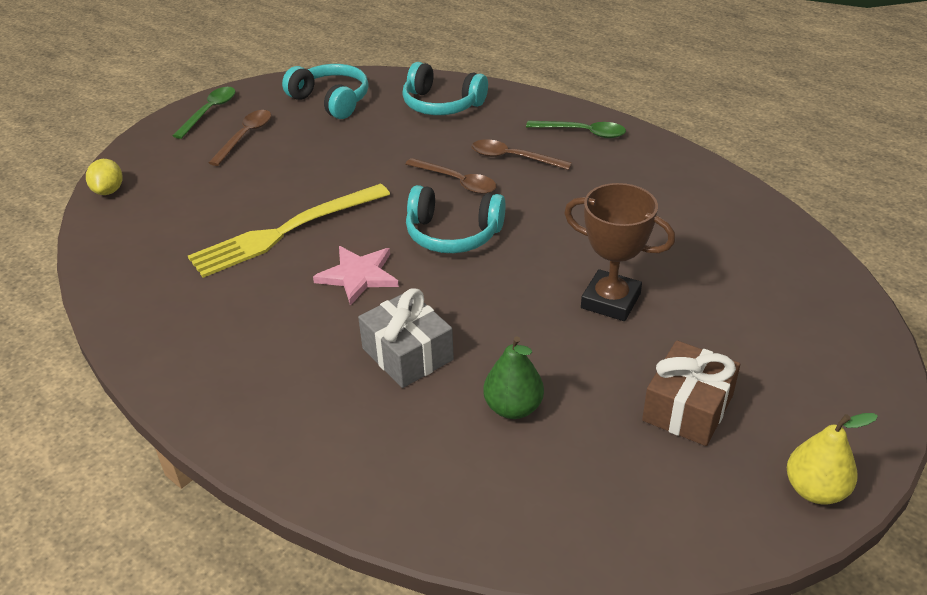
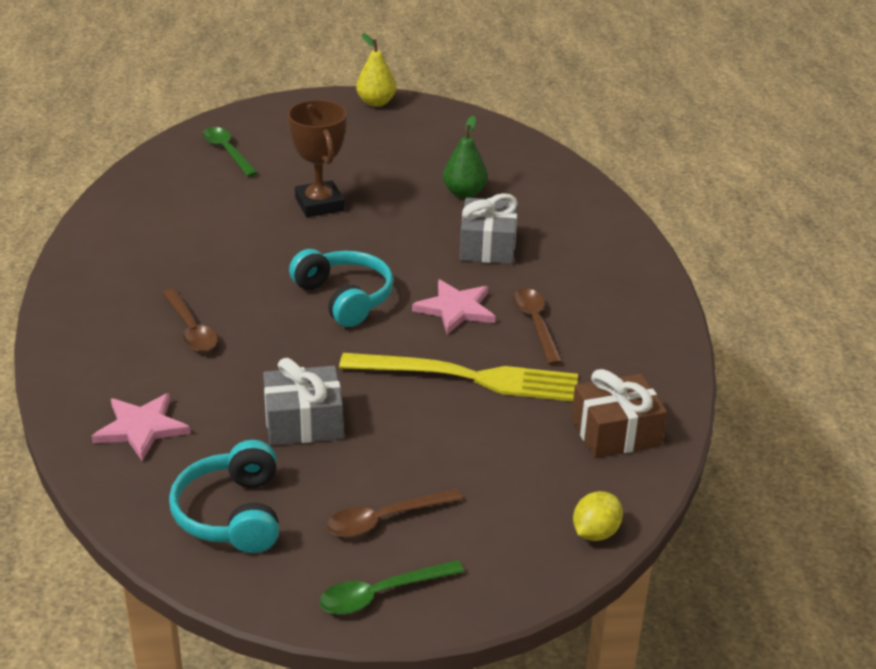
camera: 140 degrees left, 5 degrees down
(357, 152) = (303, 422): none -> grey gift
(441, 104) = (141, 428): turquoise headphones -> pink star
(457, 182) = (271, 337): brown spoon -> brown spoon (535, 324)
(582, 133) = (94, 316): green spoon -> green spoon (227, 152)
(687, 408) = (375, 148): brown gift -> brown gift (615, 432)

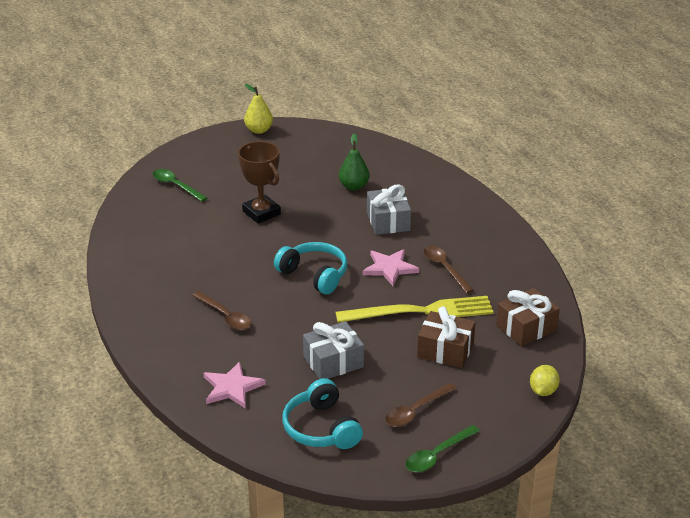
camera: 15 degrees left, 0 degrees up
(476, 440) = (445, 350): none -> brown gift

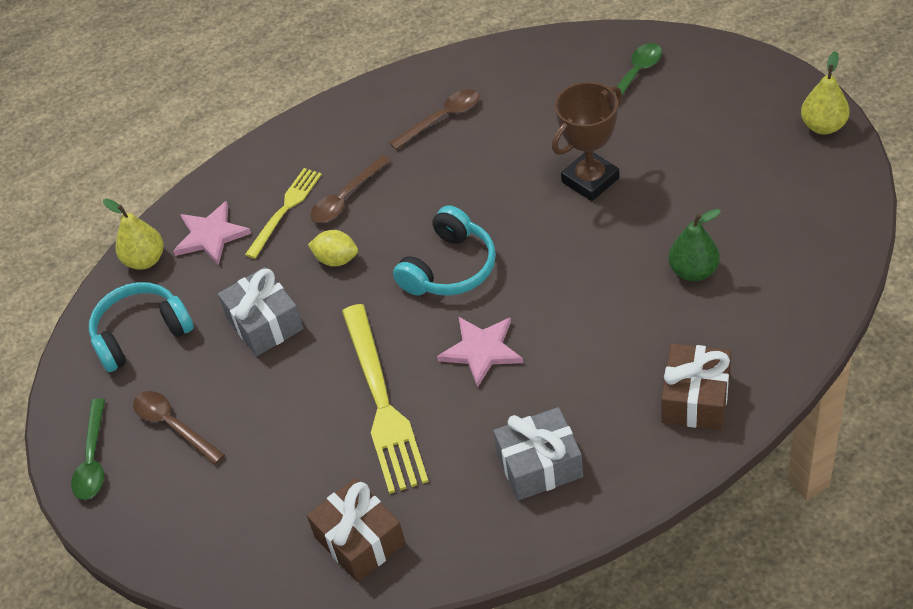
camera: 90 degrees right, 15 degrees up
(223, 347) = (285, 210): none -> yellow fork
(242, 426) = (145, 260): none -> yellow pear
(388, 221) = (605, 330): grey gift -> grey gift (539, 465)
(437, 455) = (93, 459): green spoon -> green spoon turned 135 degrees counterclockwise
(445, 268) = (493, 419): brown spoon -> brown spoon (442, 119)
(445, 350) = (298, 443): brown gift -> brown gift (695, 398)
(543, 391) = (217, 572): yellow lemon -> yellow lemon (336, 259)

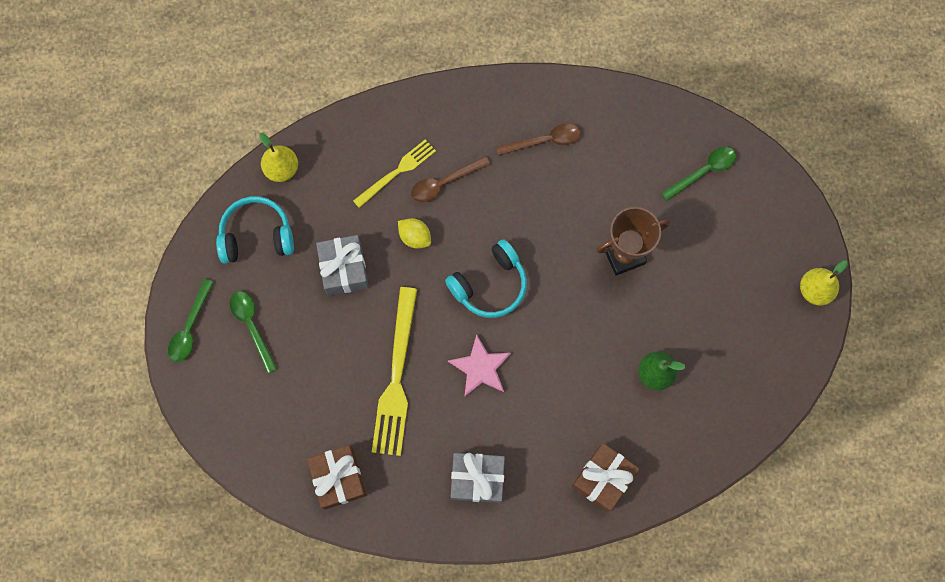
camera: 15 degrees right, 25 degrees up
(173, 425) = (252, 326): brown spoon -> green spoon
(211, 235) = (336, 169): pink star -> none

